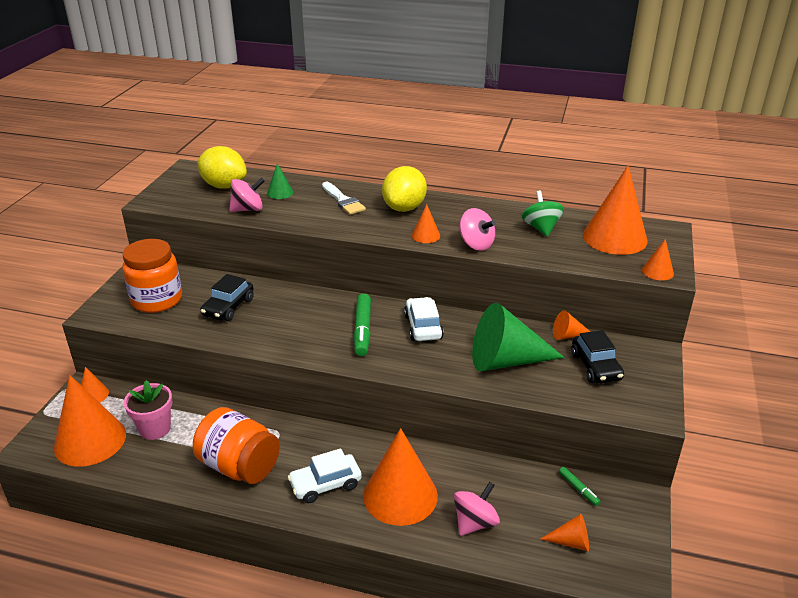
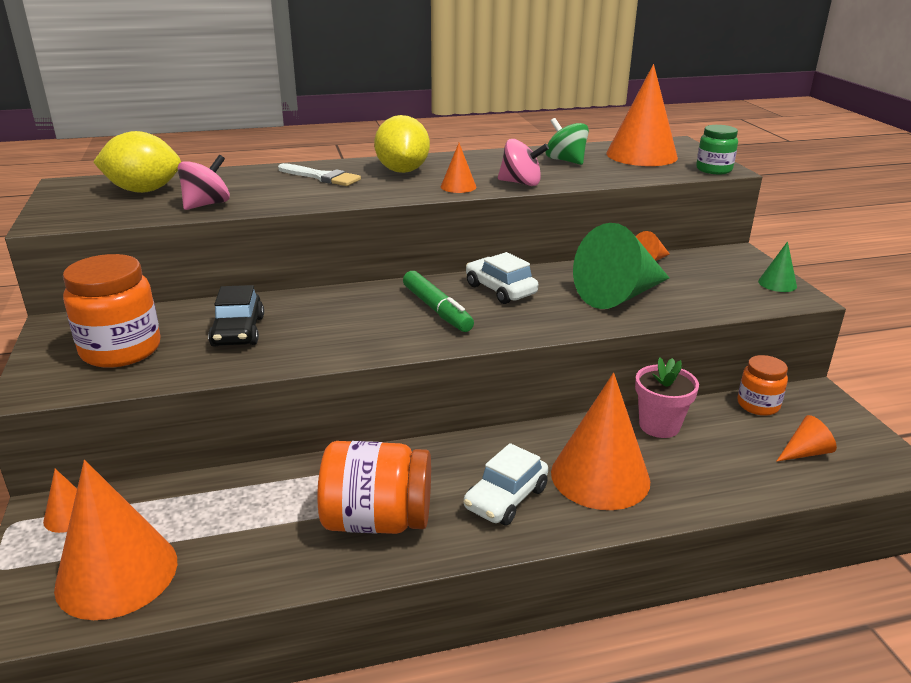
camera: 30 degrees left, 5 degrees down
(155, 429) = (211, 522): pink flower pot -> pink flower pot (659, 426)
(280, 193) = (230, 184): green cone -> green cone (777, 283)
(475, 522) = (702, 471): pink spinning top -> none
(578, 489) = (758, 405): green marker -> orange jar
(595, 367) = (705, 277): black car -> none
(657, 271) = (714, 170): orange cone -> green jar

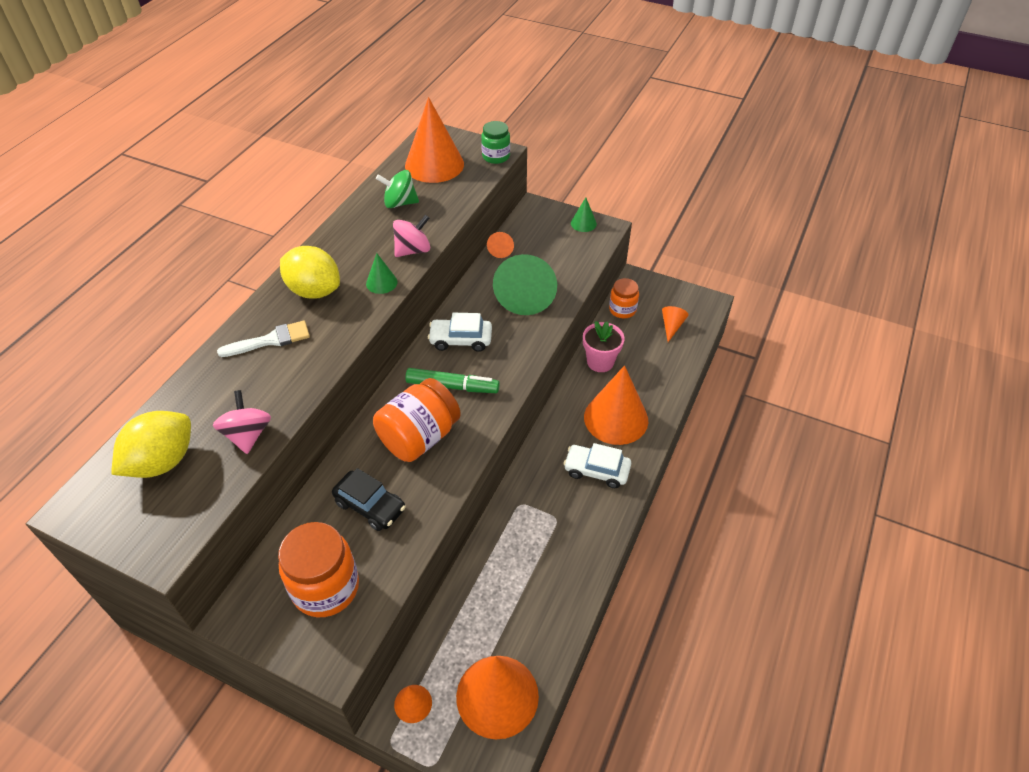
camera: 50 degrees left, 20 degrees up
(377, 520) = (563, 540): orange jar -> orange jar (419, 437)
(458, 186) = (381, 282): orange cone -> green cone
(505, 498) = (596, 470): white car -> white car turned 120 degrees clockwise

